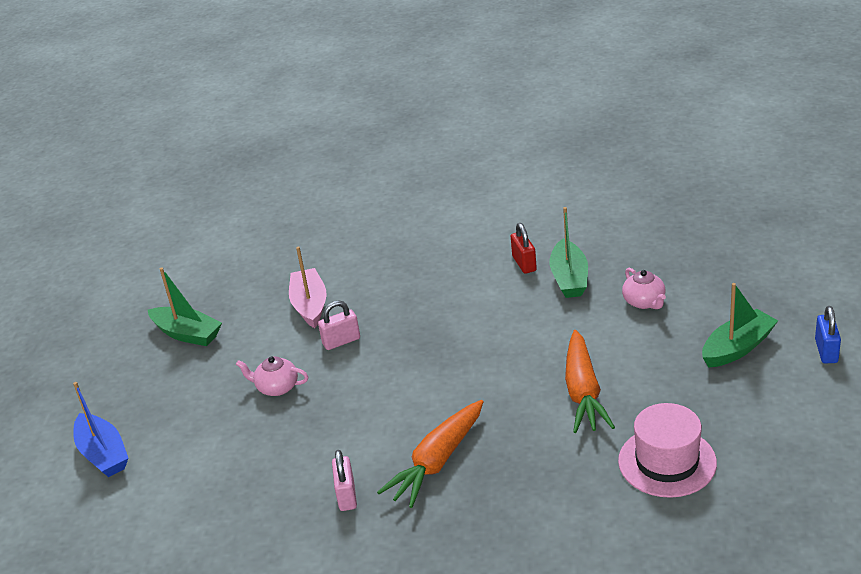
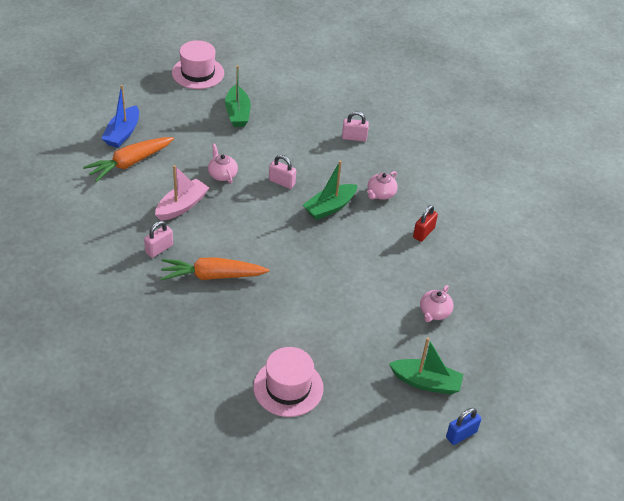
camera: 45 degrees right, 10 degrees up
(76, 341) = (198, 73): none -> pink hat
(310, 305) = (302, 152): pink boat -> pink boat (182, 206)
(330, 257) = (354, 137): none -> pink padlock
(437, 271) = (380, 194): none -> pink teapot
(569, 278) = (427, 262): green boat -> green boat (330, 207)
(583, 392) = (322, 318): orange carrot -> orange carrot (130, 163)

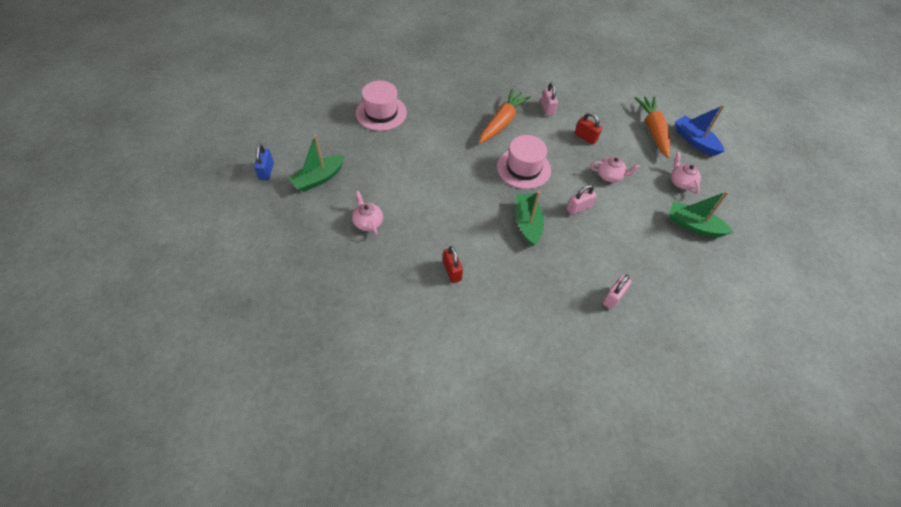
camera: 125 degrees right, 10 degrees up
(182, 206) = (585, 137): pink boat -> red padlock
(198, 73) = (773, 226): pink hat -> pink hat (523, 168)
(380, 194) = (521, 270): pink teapot -> pink teapot (681, 182)

